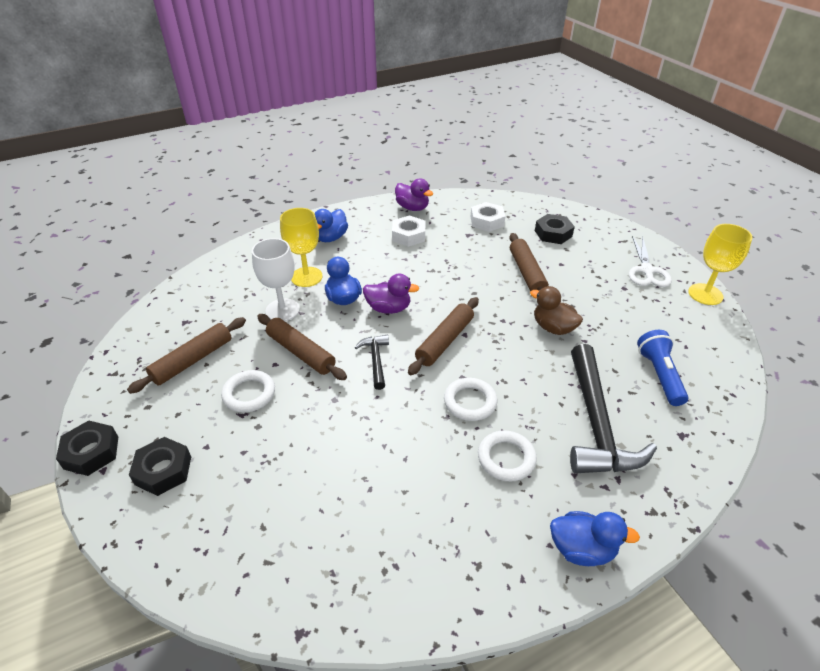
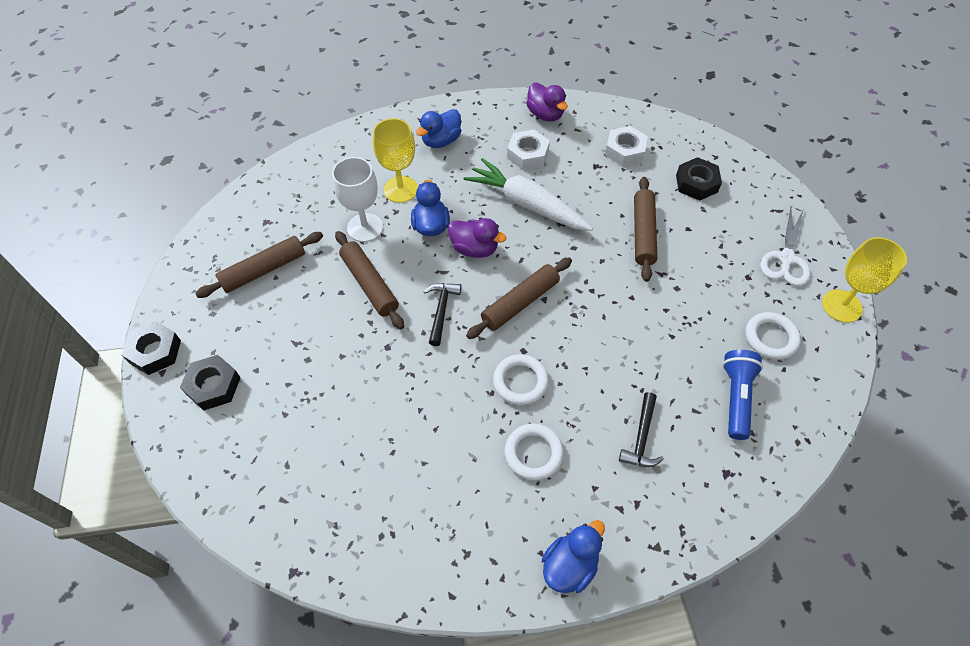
camera: 15 degrees right, 15 degrees up
(249, 394) = (308, 321): white ring -> white ring (770, 338)
(422, 269) = (527, 204): none -> white carrot
(553, 328) = (643, 312): brown duck -> none
(582, 549) = (569, 565): blue duck -> blue duck turned 75 degrees counterclockwise
(596, 423) = (641, 437): black hammer -> black hammer, size x0.48

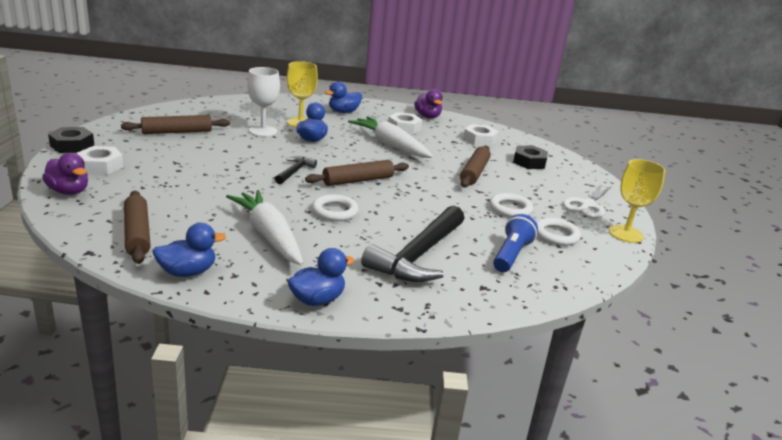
camera: 10 degrees right, 30 degrees down
(213, 386) = (100, 166): black nut -> white nut
(370, 284) = (249, 151): brown rolling pin -> brown rolling pin (137, 234)
(416, 568) = (188, 272): none -> blue duck
(470, 461) = (269, 235): none -> white carrot
(474, 249) = (338, 154): purple duck -> purple duck (69, 191)
(533, 453) = (323, 243): white ring -> white ring (510, 209)
(641, 437) = (419, 255): black hammer -> black hammer, size x2.06

